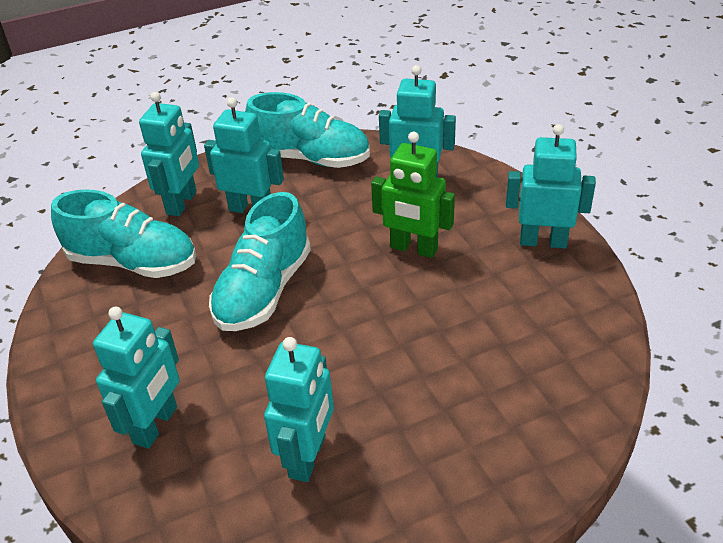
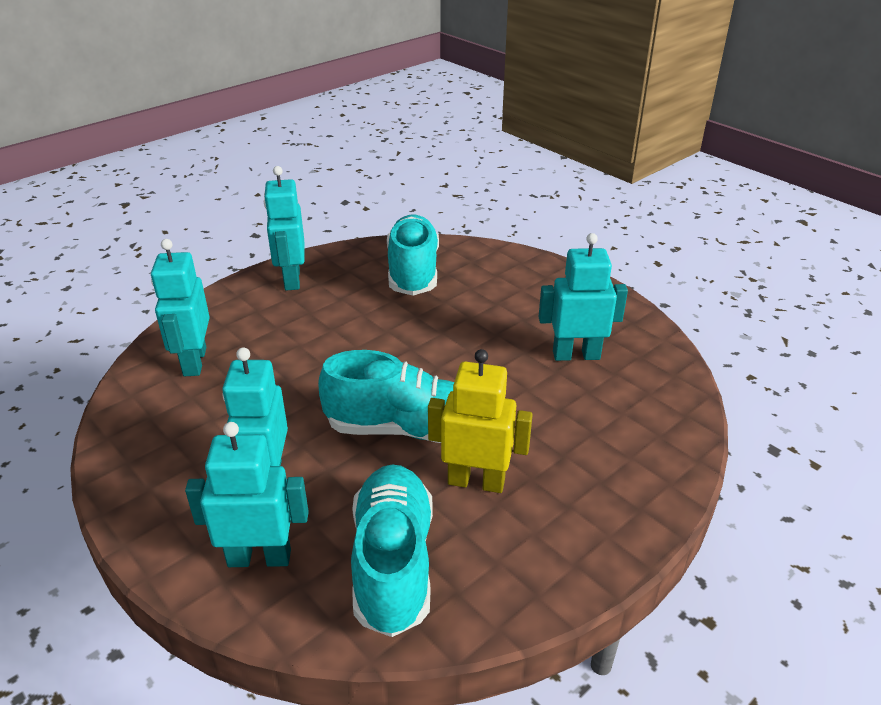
camera: 110 degrees left, 5 degrees down
(156, 425) = (602, 449): turquoise robot -> none
(176, 323) = (476, 481): none -> yellow robot
(310, 158) = (151, 454): turquoise shoe -> turquoise shoe (413, 272)
(413, 248) = (316, 345): green robot -> none

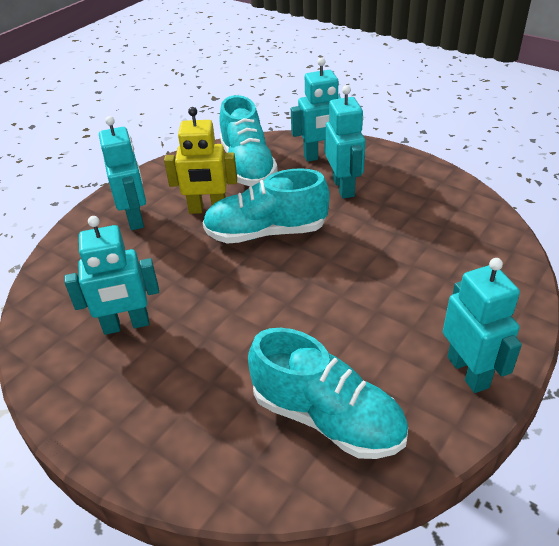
camera: 170 degrees right, 5 degrees up
(194, 362) = (471, 253): turquoise robot -> turquoise robot (135, 218)
(413, 272) = (327, 417): turquoise shoe -> turquoise shoe turned 45 degrees counterclockwise

